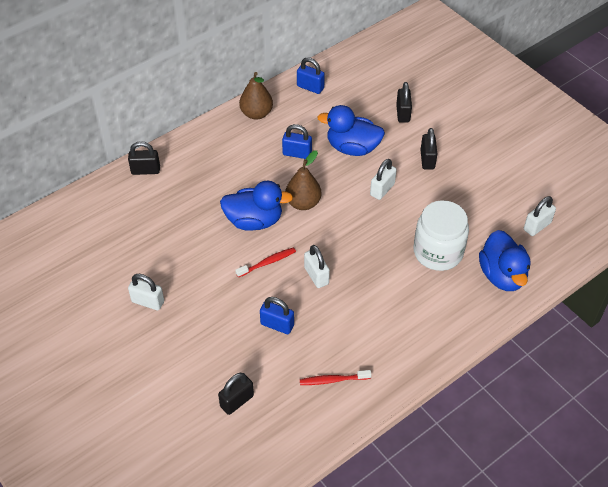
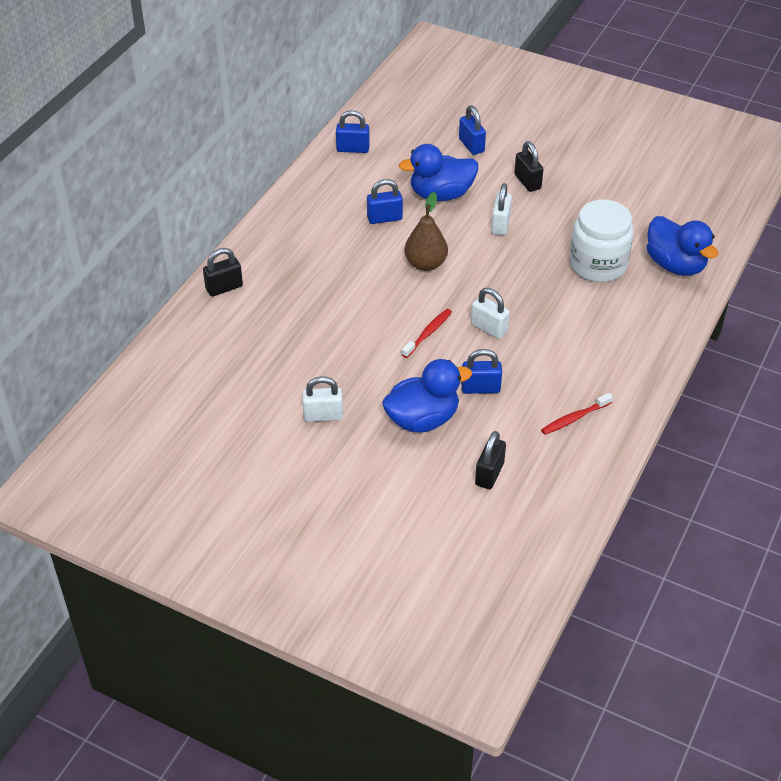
camera: 25 degrees left, 5 degrees down
(254, 221) = (385, 298): blue duck -> blue duck (422, 419)
(256, 113) = (311, 192): brown pear -> none
(403, 113) = (471, 145): black padlock -> blue padlock
(537, 226) = (678, 209): white padlock -> none

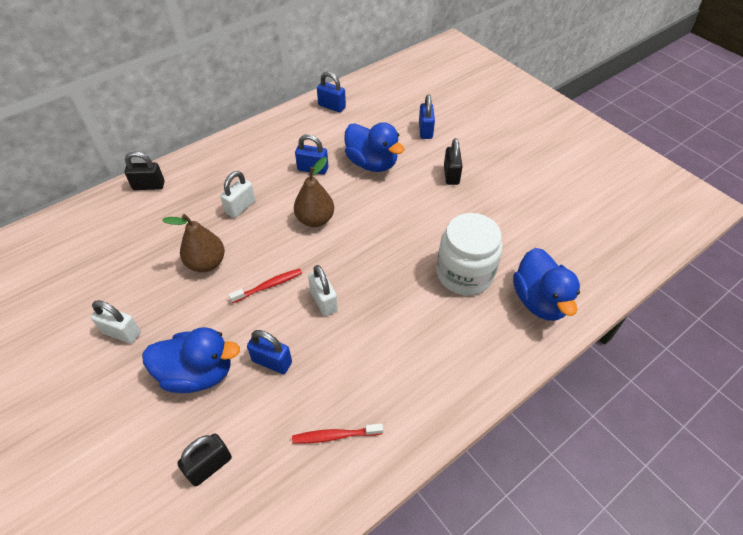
camera: 25 degrees right, 5 degrees up
(351, 335) = (206, 263): none -> brown pear
(441, 194) = (372, 163): blue duck -> blue duck turned 150 degrees counterclockwise
(500, 224) = (402, 205): white padlock -> white padlock (240, 207)

